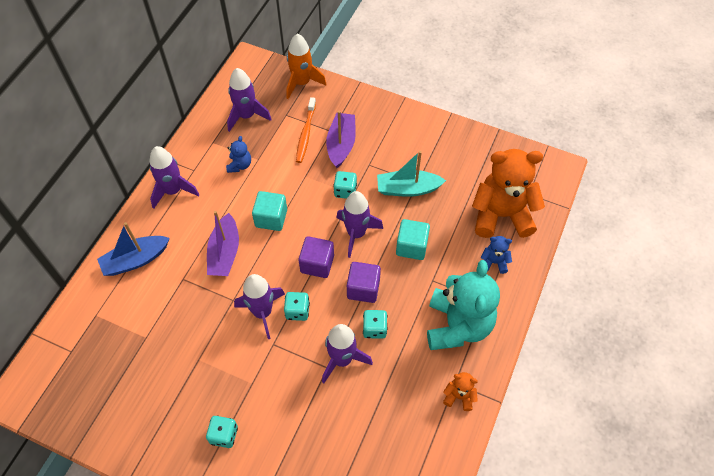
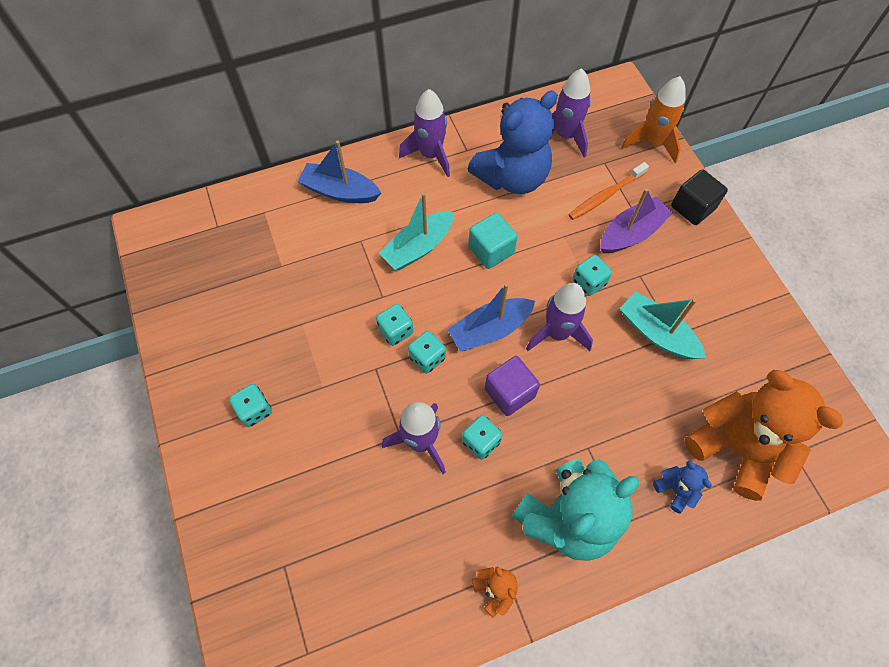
camera: 45 degrees right, 5 degrees up
(225, 253) = (418, 247): purple boat -> turquoise boat
(240, 165) = (512, 177): blue teddy bear -> blue teddy bear, size x2.32
(262, 312) = (395, 331): purple rocket -> turquoise dice
(317, 264) = (490, 330): purple cube -> blue boat
(360, 104) = (692, 207): none -> black cube
(411, 246) = (601, 394): turquoise cube -> none

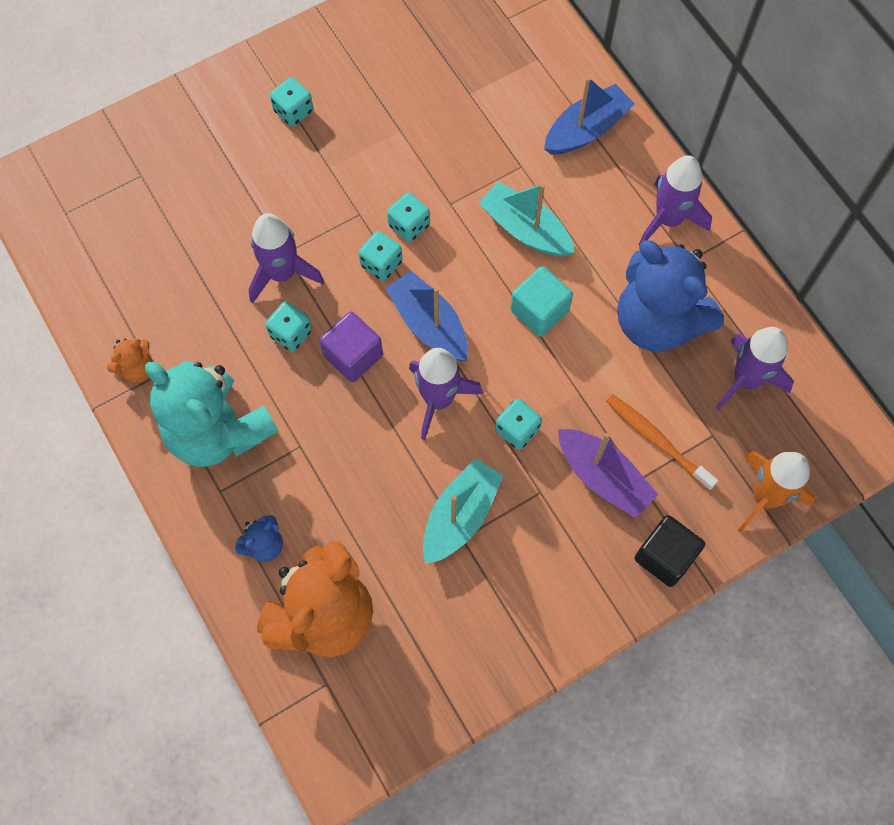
camera: 80 degrees right, 5 degrees up
(340, 191) = (586, 130): blue boat -> blue boat turned 45 degrees clockwise

